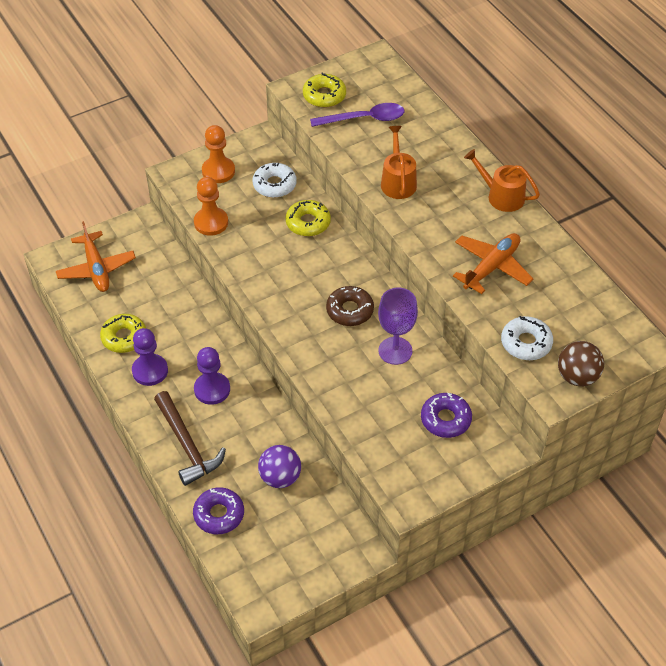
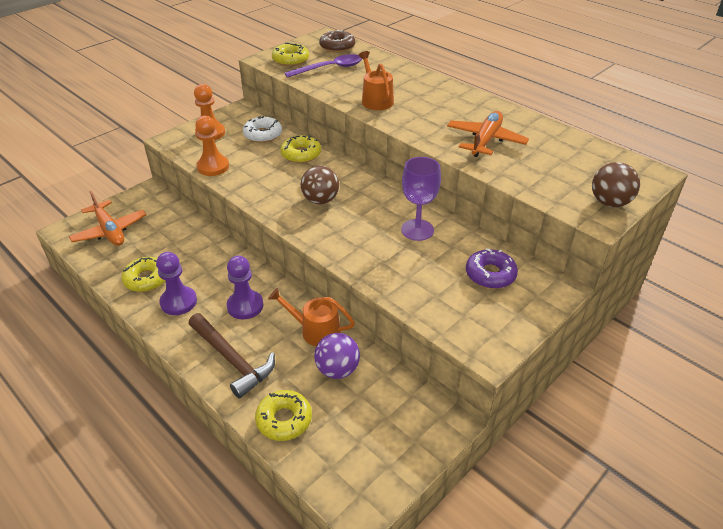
camera: 15 degrees left, 10 degrees down
(219, 514) = (284, 420): purple donut -> yellow donut
(310, 292) = (320, 200): none -> brown ball
(350, 310) = (362, 208): brown donut -> brown donut (337, 47)
(501, 196) = (467, 97): orange watering can -> orange watering can (316, 330)
(526, 343) = (548, 186): white donut -> none

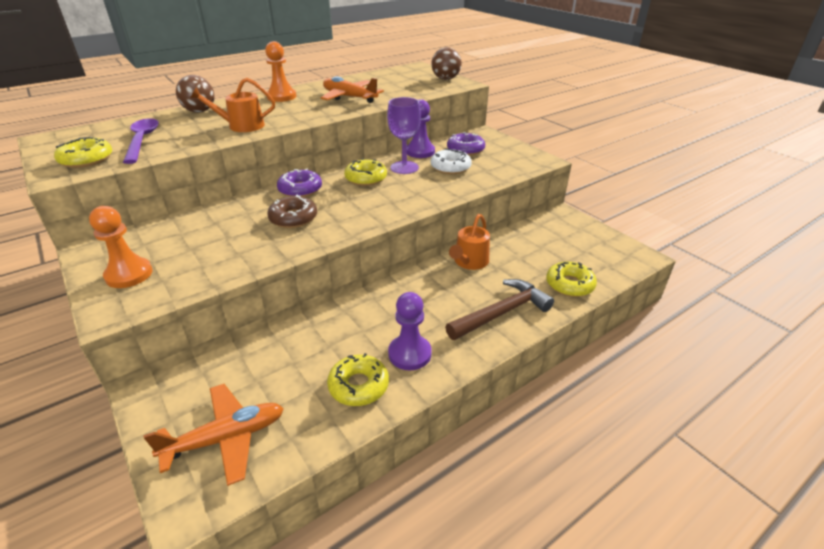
camera: 80 degrees left, 5 degrees down
(213, 167) = (221, 272): orange pawn -> orange pawn (281, 97)
(245, 306) = (428, 302): purple pawn -> purple pawn (420, 152)
(263, 135) = (176, 233): white donut -> white donut (450, 167)
(301, 154) = (243, 211): yellow donut -> yellow donut (366, 178)
(320, 200) = (338, 206): brown ball -> brown ball (199, 111)
(337, 47) = (90, 134): brown donut -> brown donut (293, 218)
(337, 370) = (515, 254): purple ball -> none
(346, 173) = (300, 189): none -> purple donut

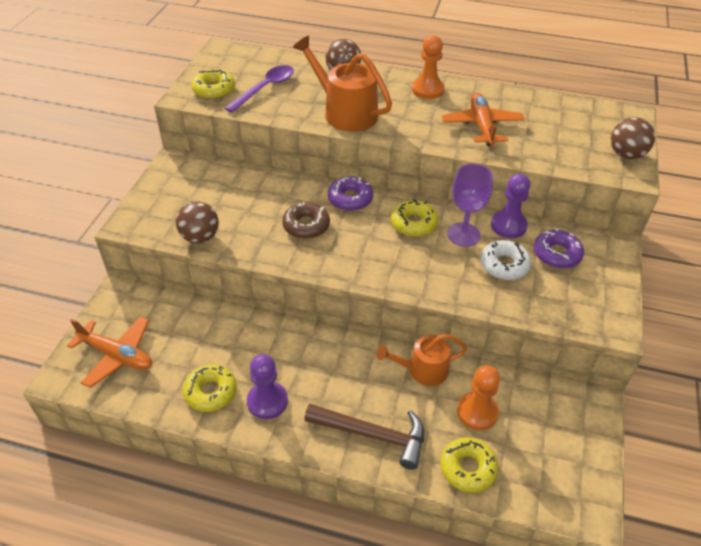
camera: 50 degrees right, 10 degrees up
(129, 274) = (166, 201): orange pawn -> orange pawn (477, 412)
(210, 275) = (200, 237): none -> brown ball
(241, 126) = (345, 112): orange watering can -> orange watering can, size x1.53

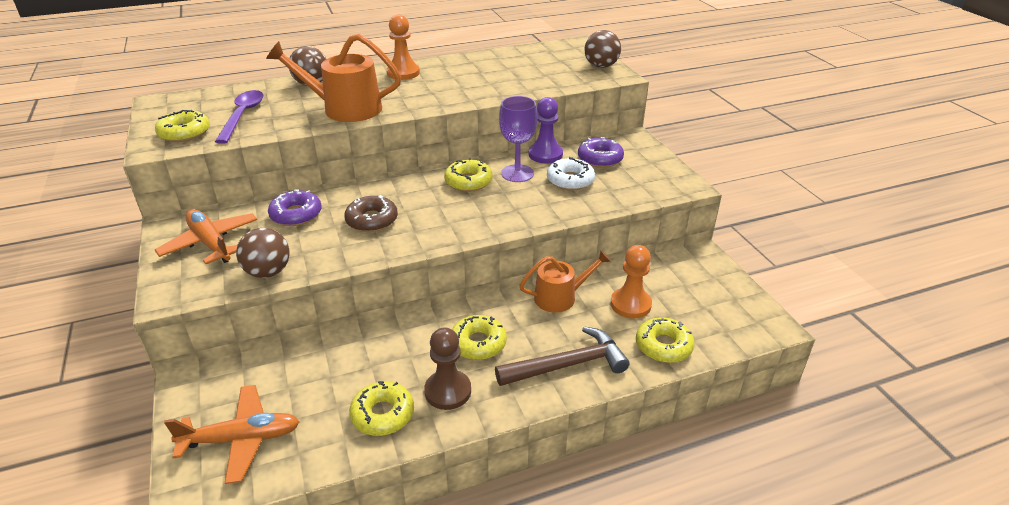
camera: 35 degrees left, 10 degrees down
(267, 401) = (448, 391): purple pawn -> brown pawn
(322, 374) = (478, 343): none -> yellow donut
(350, 199) = (393, 186): purple donut -> purple donut (296, 214)
(423, 370) = (560, 297): orange watering can -> orange watering can turned 150 degrees counterclockwise
(481, 126) = (475, 82): orange plane -> orange plane (211, 243)

